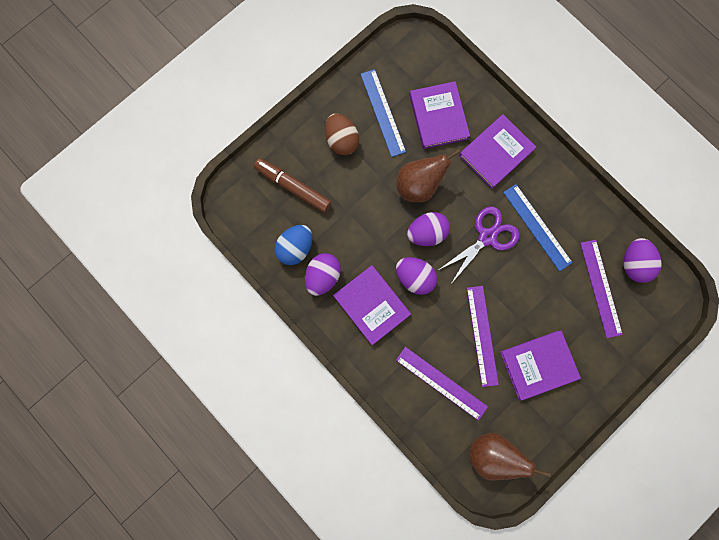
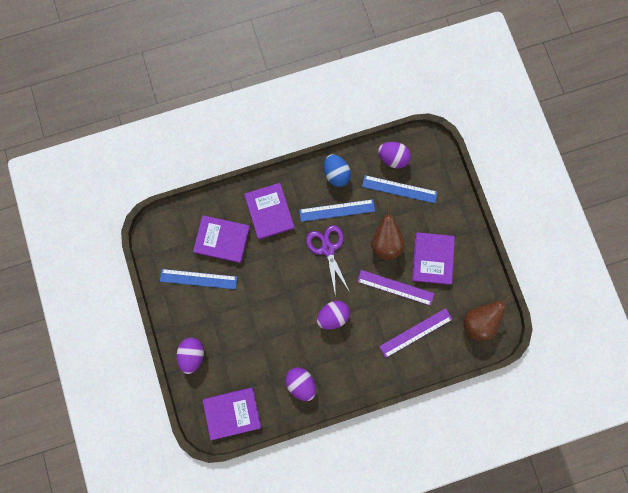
camera: 65 degrees left, 0 degrees up
(293, 187) = (223, 374): brown marker -> none
(296, 248) = (270, 393): blue egg -> blue egg (336, 174)
(342, 141) = (205, 320): brown egg -> none
(372, 305) = (338, 356): purple book -> purple book (232, 412)
(418, 185) = (267, 279): brown pear -> brown pear (385, 242)
(426, 233) = (304, 291): purple egg -> purple egg (193, 354)
(600, 288) = (399, 189): purple ruler -> blue ruler

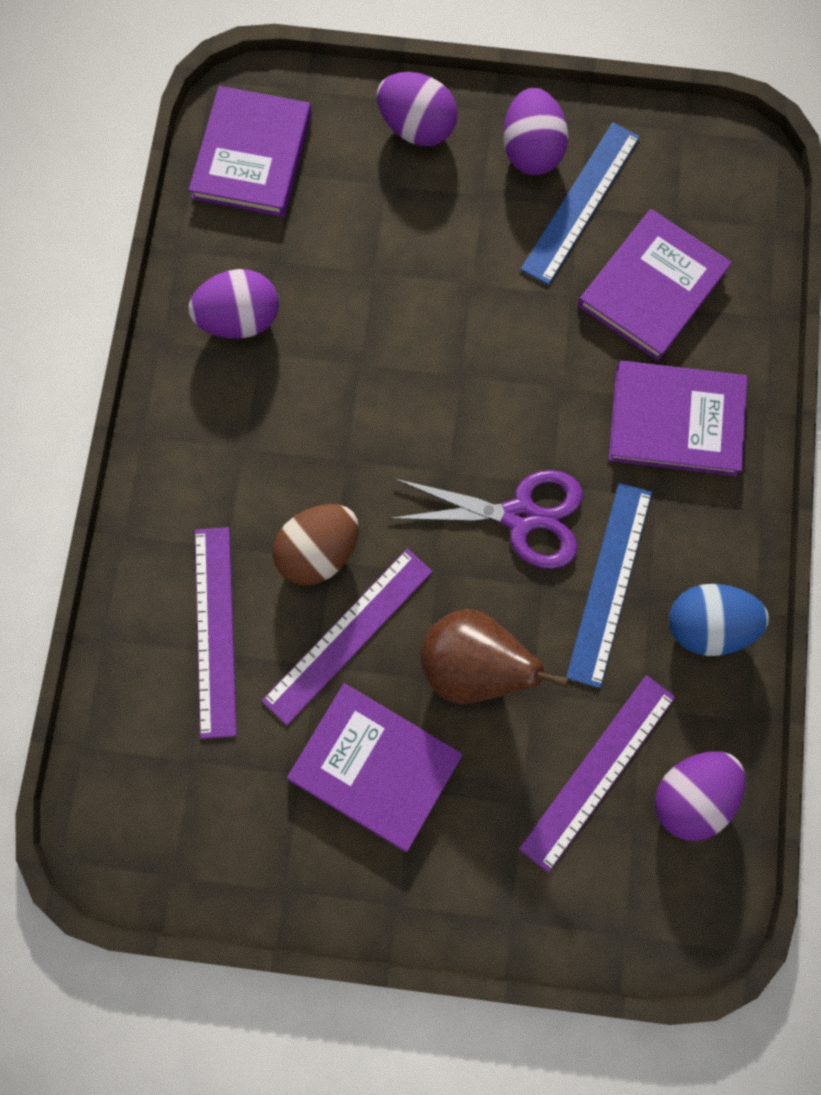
camera: 115 degrees right, 5 degrees down
(332, 315) = (354, 455): purple egg -> purple egg (531, 151)
(372, 311) = (319, 552): none -> brown egg
(399, 189) = (598, 771): blue ruler -> purple ruler
(477, 321) = (163, 802): brown pear -> none

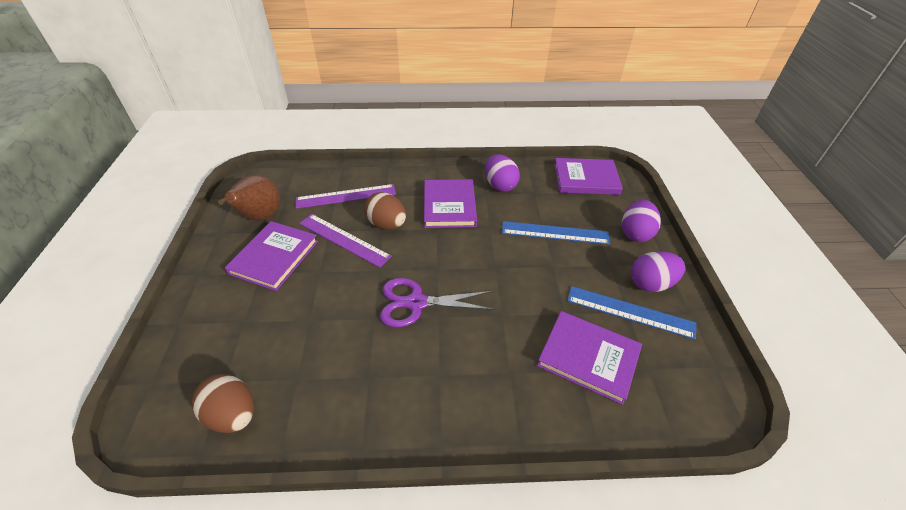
camera: 80 degrees right, 30 degrees down
(473, 665) = (326, 291): brown pear -> brown pear (260, 217)
(520, 516) = (416, 303): purple scissors -> purple scissors turned 90 degrees clockwise
(598, 771) = (257, 358): purple ruler -> none
(609, 583) = (378, 352): blue ruler -> blue ruler (555, 233)
(675, 420) = (496, 381): purple book -> purple book (449, 206)
(690, 794) = (233, 414): purple egg -> brown egg
(707, 625) = (351, 415): blue egg -> none

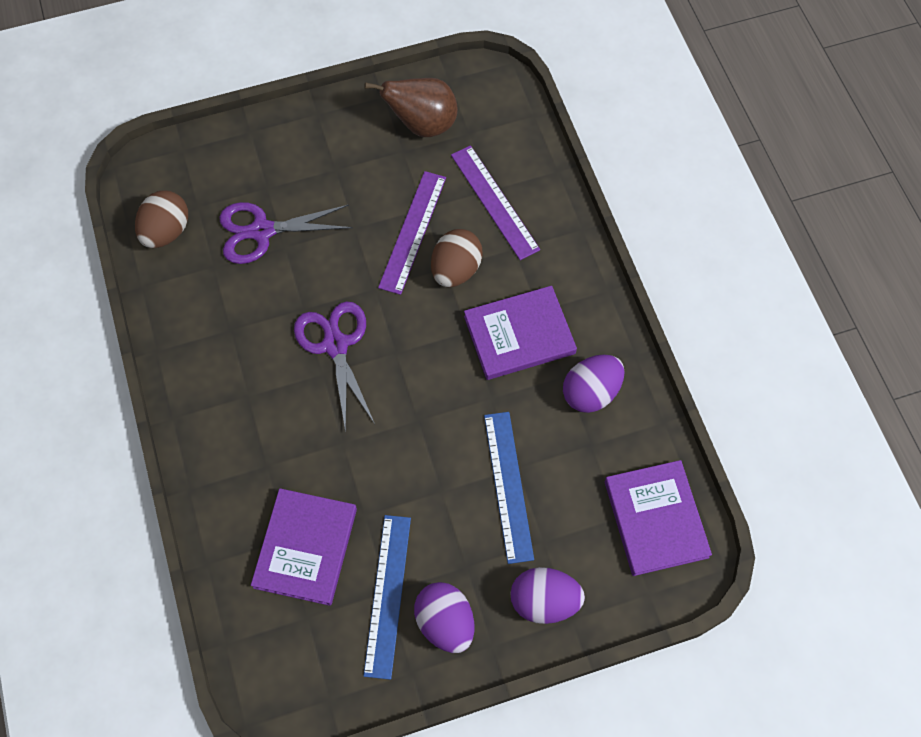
camera: 75 degrees right, 20 degrees up
(274, 257) = (362, 172): purple book -> none
(284, 333) = (262, 231): none -> purple scissors

